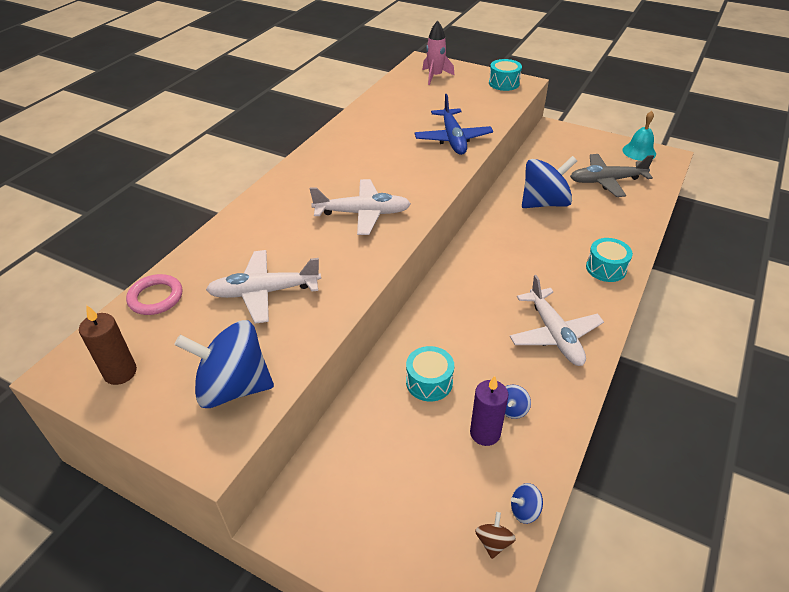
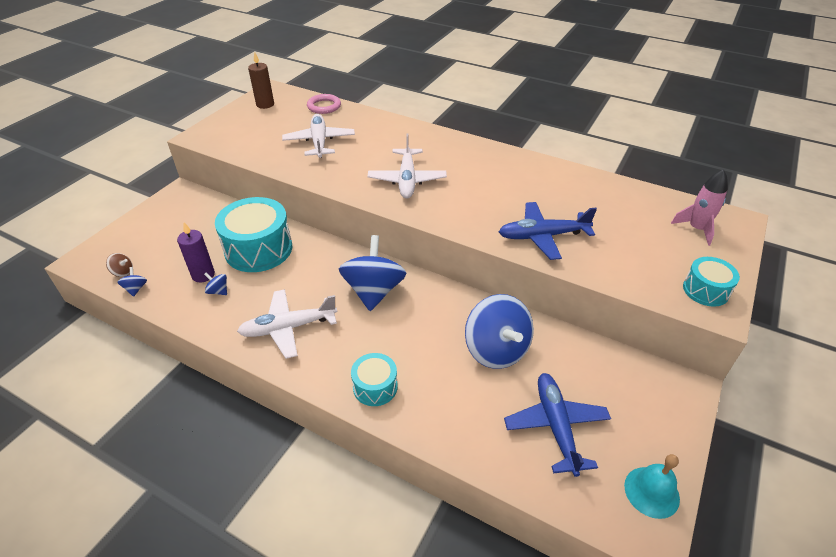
camera: 90 degrees right, 0 degrees up
(233, 387) = (239, 138): blue spinning top -> blue spinning top (374, 291)
(429, 382) = (258, 249): turquoise drum -> turquoise drum, size x1.88
(606, 181) = (556, 426): grey plane -> blue plane

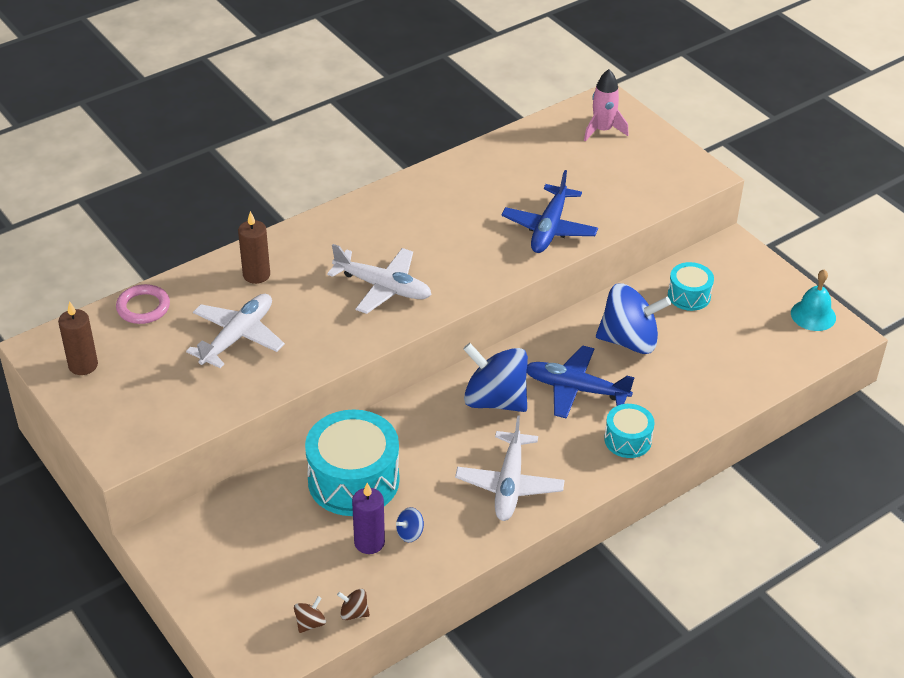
camera: 65 degrees left, 0 degrees up
(136, 289) = (354, 613): blue spinning top -> brown spinning top
(319, 142) = (238, 337): white plane -> white plane turned 105 degrees clockwise
(380, 131) = (256, 275): none -> brown candle
(556, 426) = (731, 339): blue plane -> blue plane (575, 389)
(705, 290) = (679, 168): turquoise drum -> turquoise drum (689, 295)

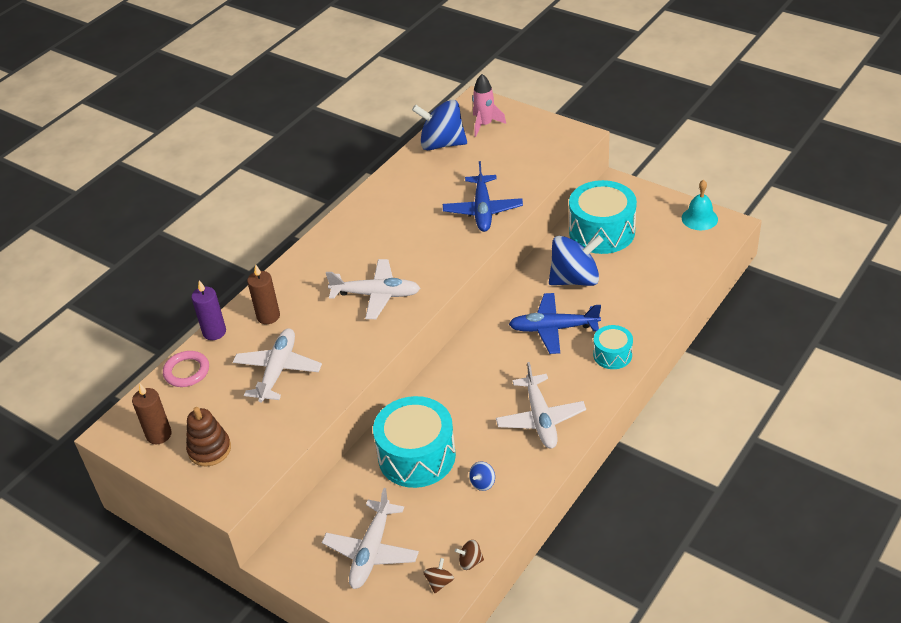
camera: 15 degrees left, 0 degrees up
(126, 398) = (209, 449): none -> brown stacking toy
(255, 565) = (371, 551): none -> white plane
(369, 542) = (454, 501): purple candle -> purple candle (214, 332)
(495, 400) = (496, 357): blue spinning top -> blue spinning top (442, 144)
(689, 295) = (602, 231): turquoise drum -> turquoise drum, size x1.88

